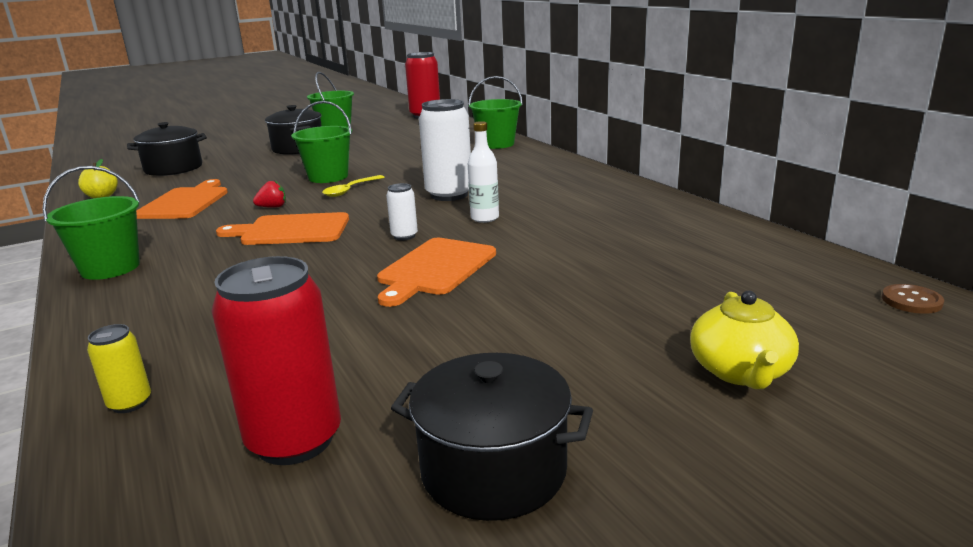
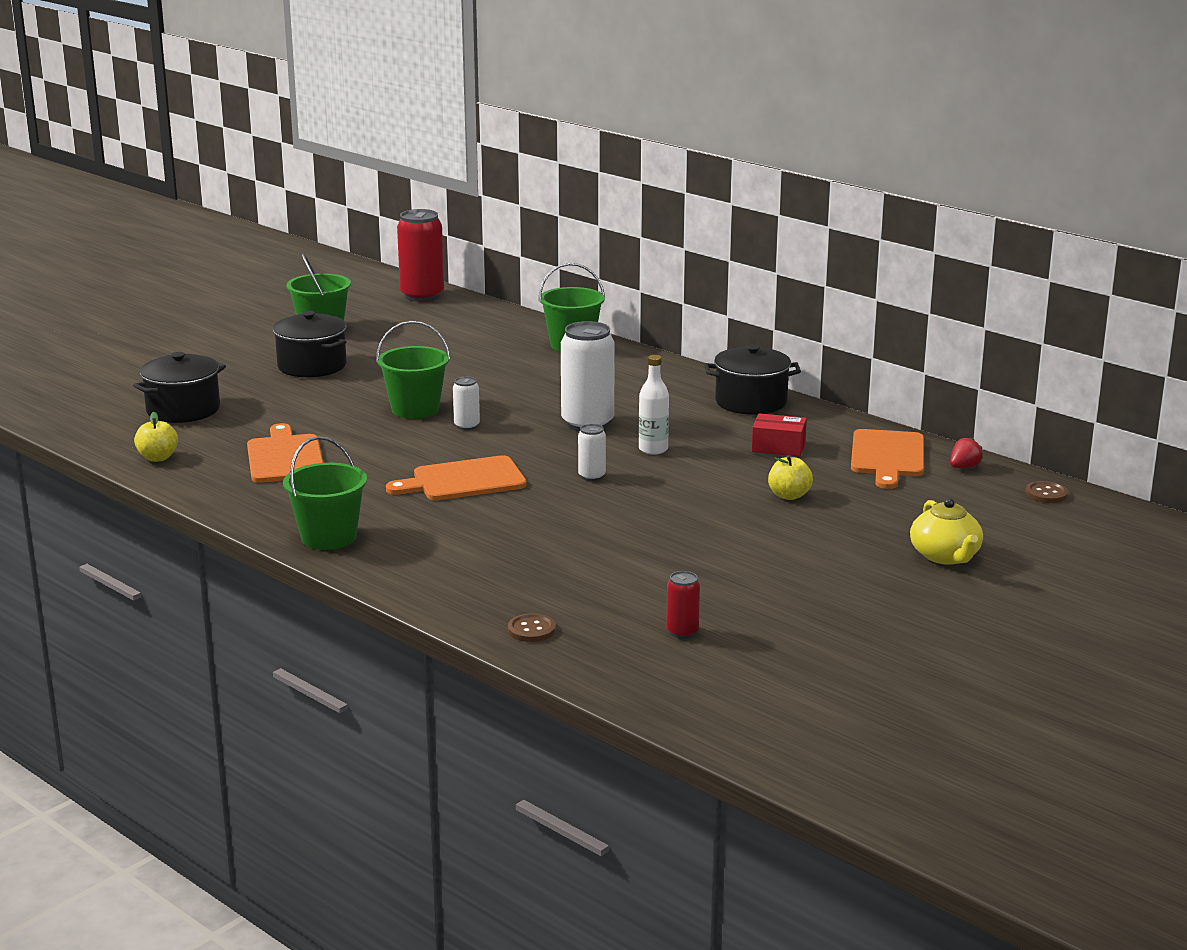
camera: 20 degrees left, 0 degrees up
(130, 403) = (531, 630): yellow can -> brown button
(272, 207) = (403, 455): red strawberry -> red strawberry (964, 467)
(294, 440) = (682, 632): red can -> red can, size x0.49
(350, 190) = (467, 426): yellow spoon -> white can
(435, 269) = (656, 505): orange cutting board -> orange cutting board (887, 456)
(493, 470) = (825, 628): black pot -> black pot (751, 402)
(583, 272) = (789, 496): none -> yellow apple
(607, 225) = (778, 447): none -> red box

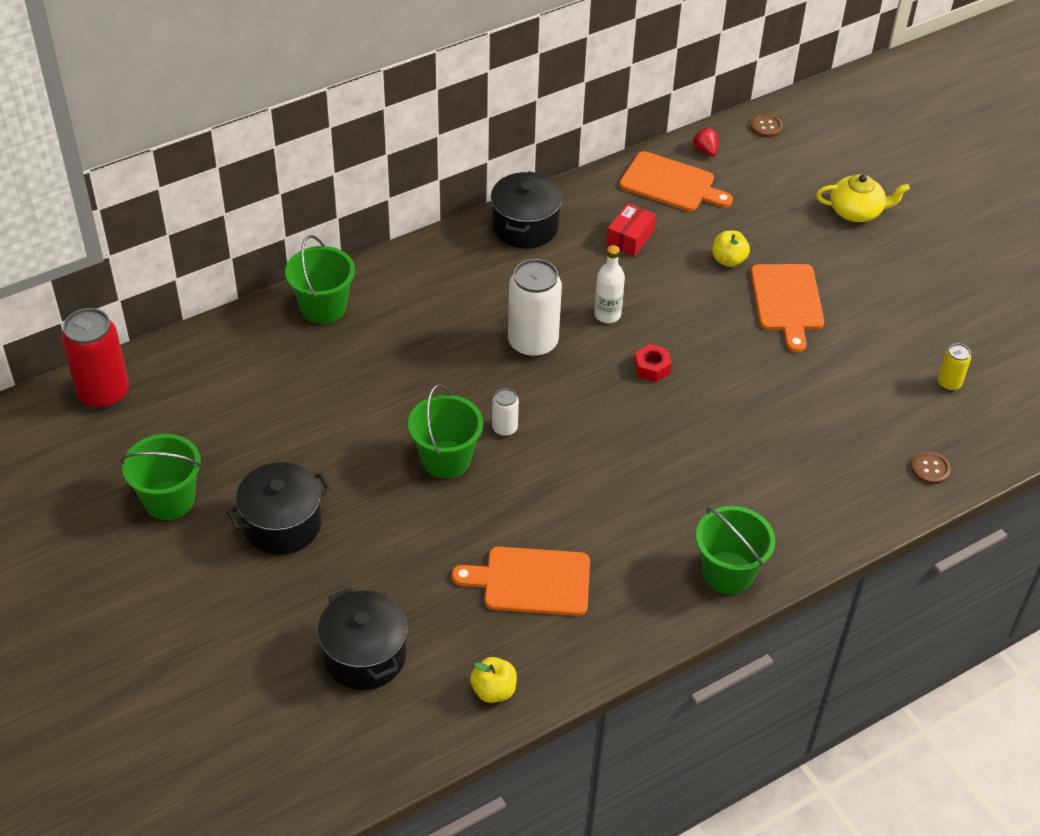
camera: 75 degrees left, 25 degrees up
(464, 480) = (632, 455): orange cutting board -> orange cutting board (787, 301)
(591, 476) = (652, 368): white can -> red nut
(682, 632) = (949, 383): red can -> yellow can

